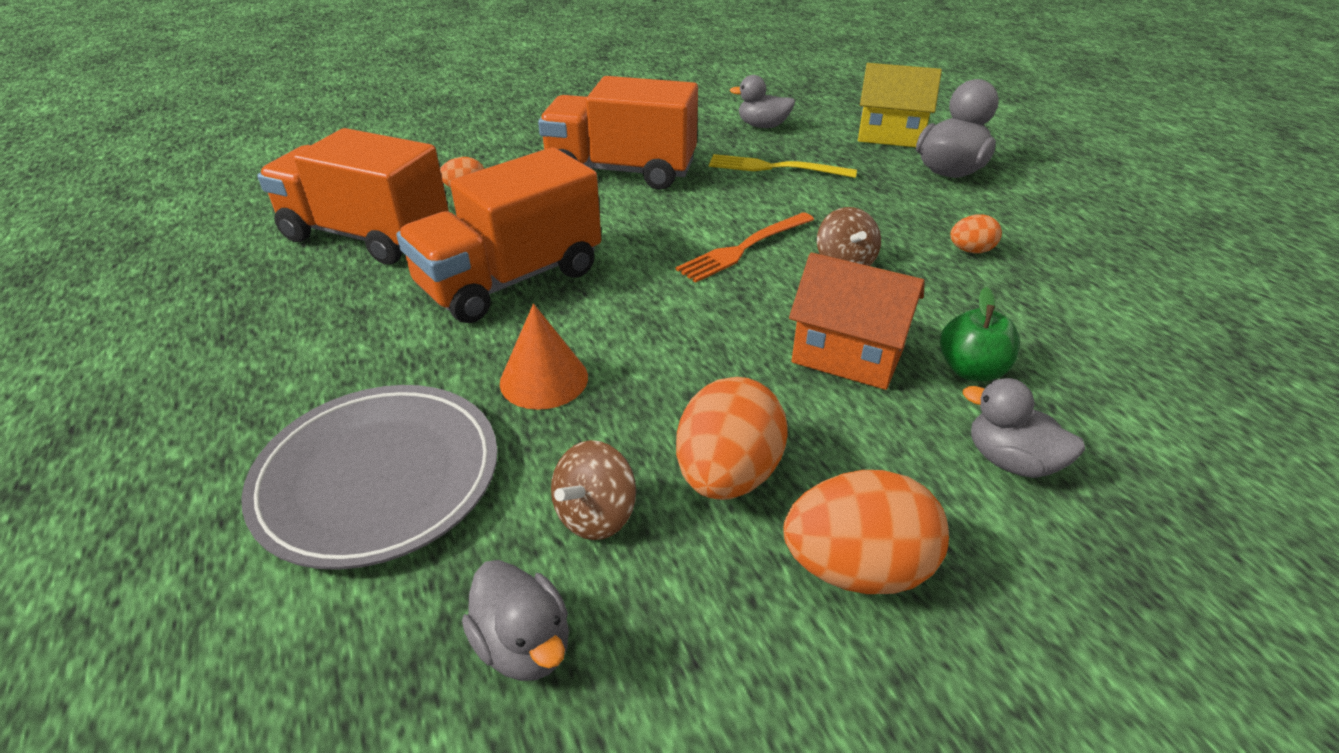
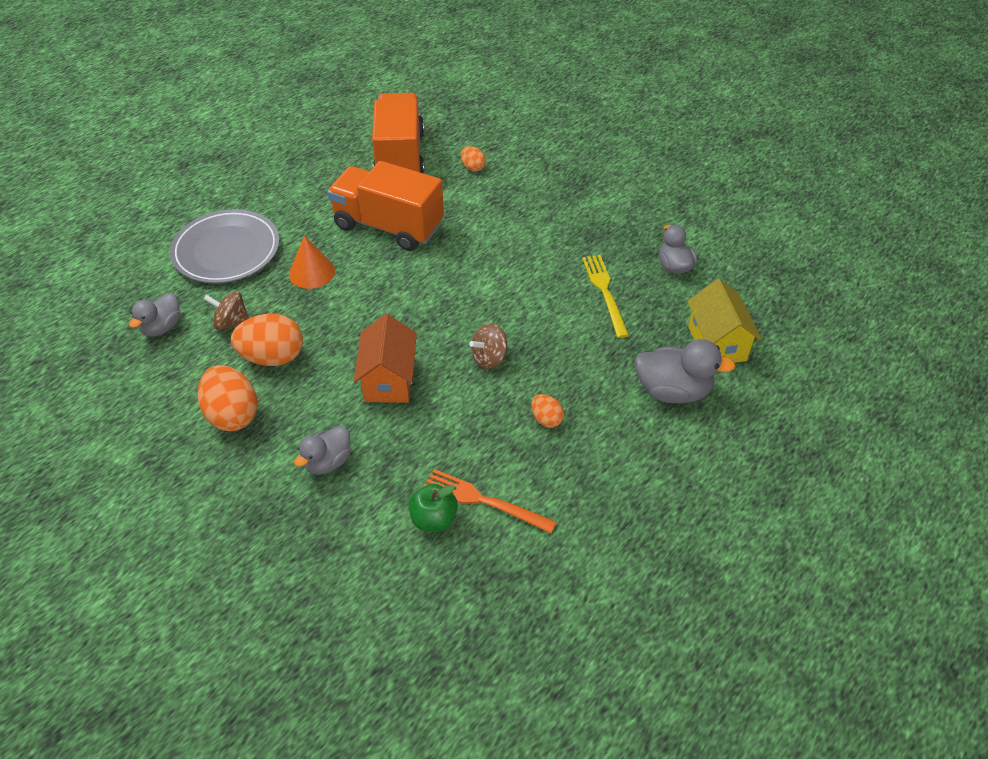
camera: 65 degrees right, 10 degrees up
(621, 171) = (544, 220): orange truck -> none
(744, 248) = (479, 307): orange fork -> orange fork (484, 501)
(971, 370) = (401, 436): green apple -> green apple (433, 519)
(1010, 461) = (328, 462): grey duck -> grey duck turned 150 degrees counterclockwise

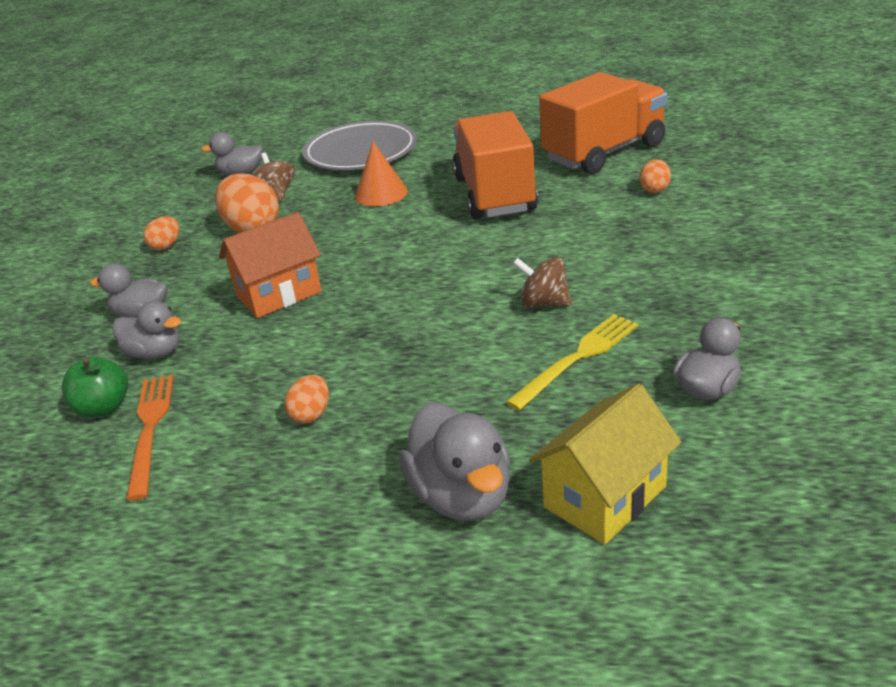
camera: 60 degrees right, 15 degrees down
(233, 414) = (166, 246): orange egg -> orange egg, size x0.52
(392, 471) = (155, 353): none -> grey duck
(489, 358) = (371, 333): brown spinning top -> brown spinning top (544, 303)

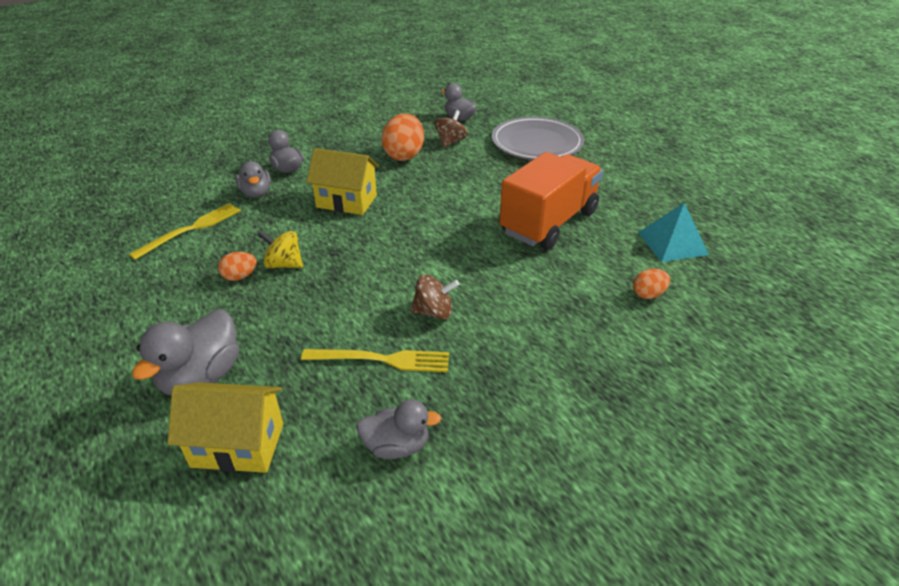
camera: 45 degrees right, 5 degrees up
(103, 408) = (198, 205): green apple -> none
(150, 429) = (191, 229): orange fork -> yellow fork
(166, 246) = (358, 139): orange egg -> none
(278, 294) = (346, 201): orange house -> yellow house
(334, 374) = (284, 264): none -> yellow spinning top
(381, 193) = (495, 177): orange cone -> none
(544, 303) = (434, 312): brown spinning top -> brown spinning top turned 105 degrees clockwise
(604, 152) = (672, 243): orange truck -> turquoise pyramid

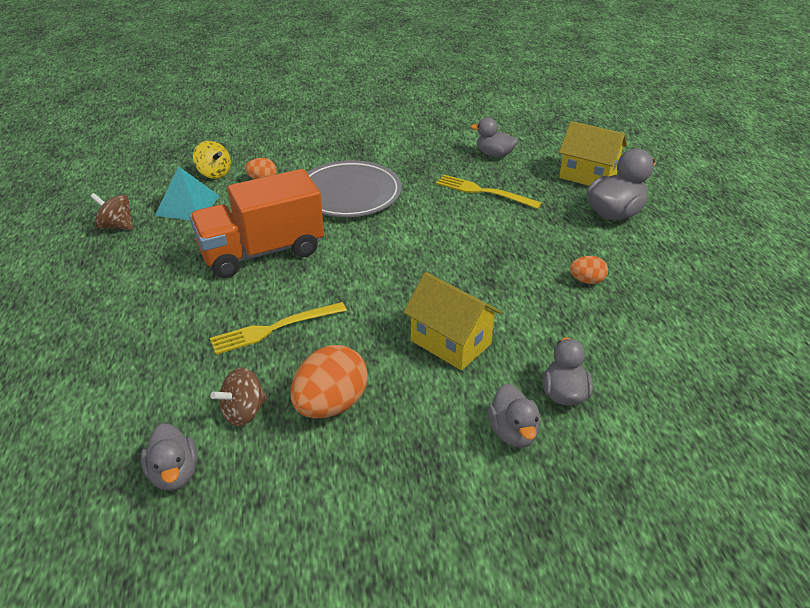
camera: 155 degrees left, 0 degrees up
(191, 229) = (647, 355): yellow fork -> yellow fork (275, 328)
(284, 264) = (542, 281): yellow spinning top -> yellow spinning top (214, 173)
(434, 312) = (428, 209): brown spinning top -> brown spinning top (117, 226)
(536, 143) = (136, 366): grey plate -> grey plate (349, 194)

